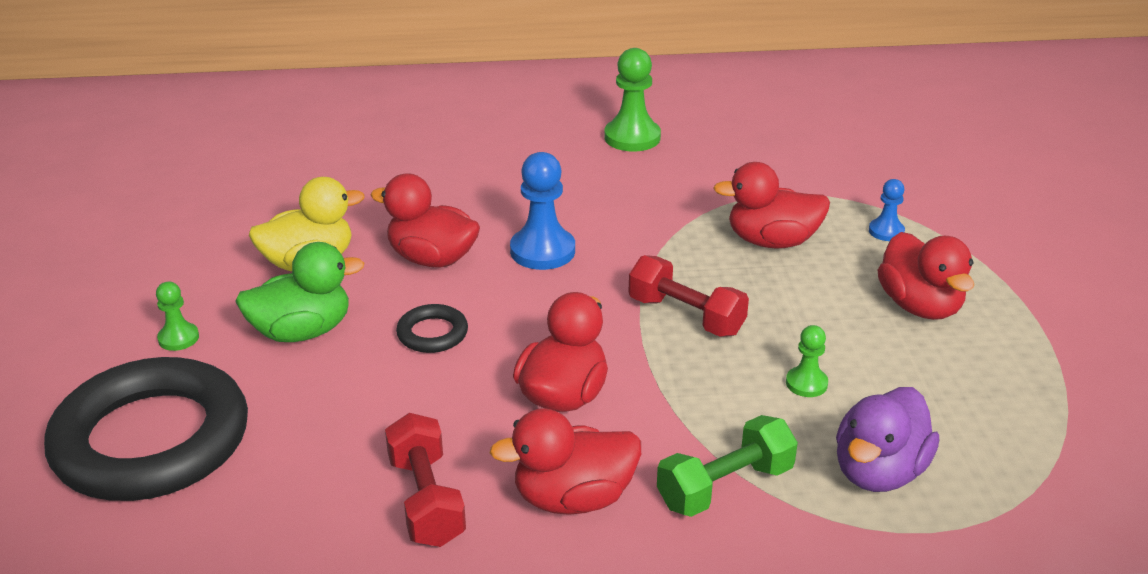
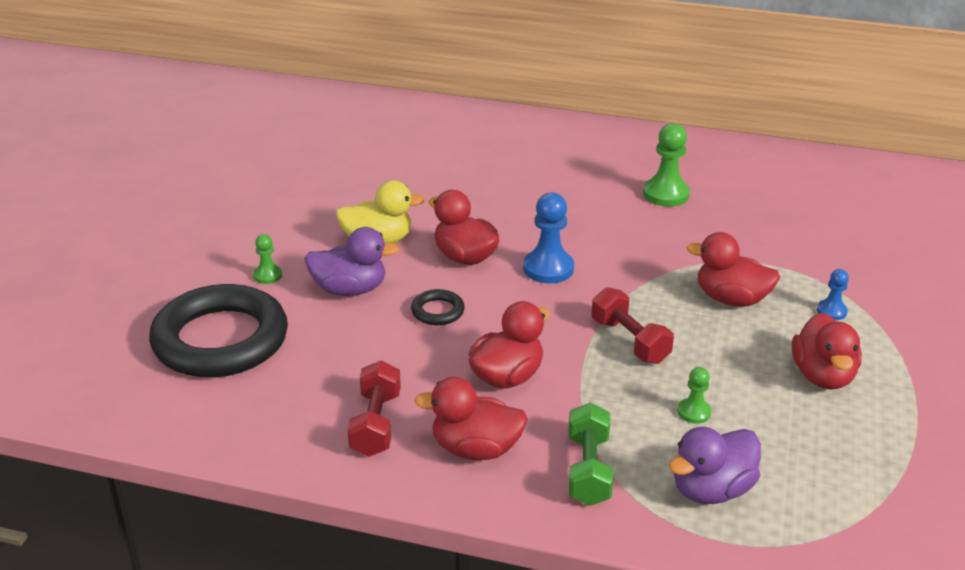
camera: 20 degrees right, 0 degrees up
(302, 332) = (350, 289): green duck -> purple duck
(725, 487) = (588, 470): green dumbbell -> green dumbbell turned 75 degrees counterclockwise

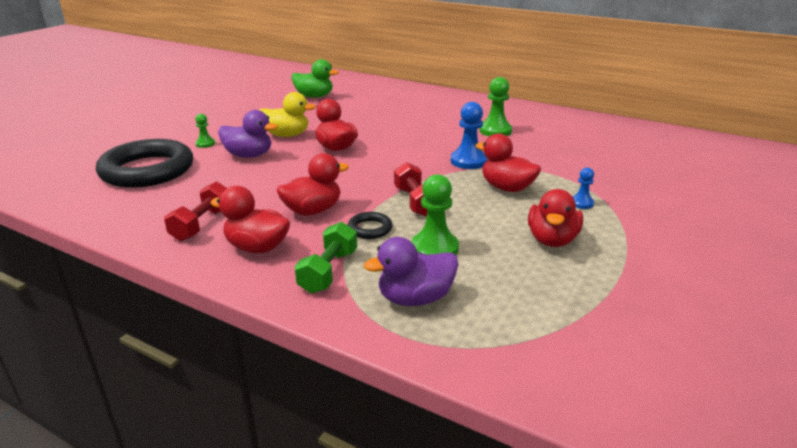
camera: 15 degrees right, 5 degrees down
(364, 153) = (314, 96): none -> green duck
(437, 311) = (295, 172): black ring -> black ring (370, 229)
(548, 268) = (386, 159): blue pawn -> blue pawn (468, 161)
(694, 412) = (434, 248): green pawn -> green pawn, size x1.82

